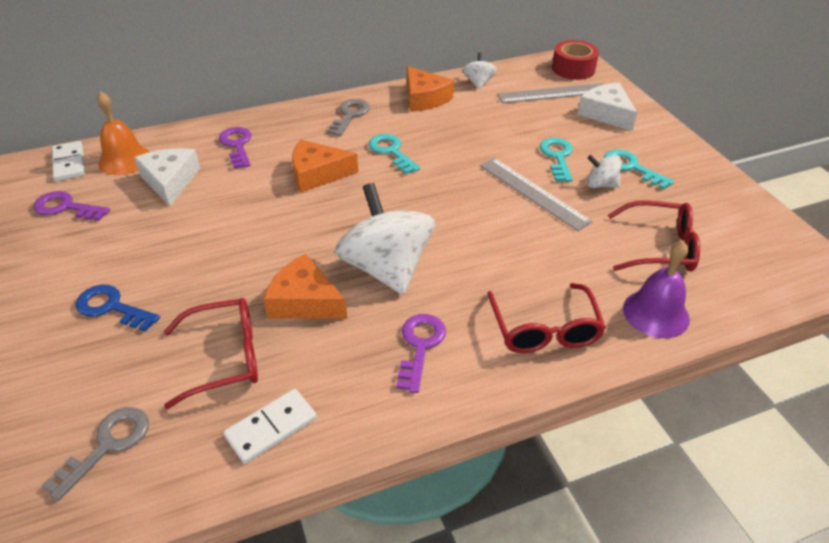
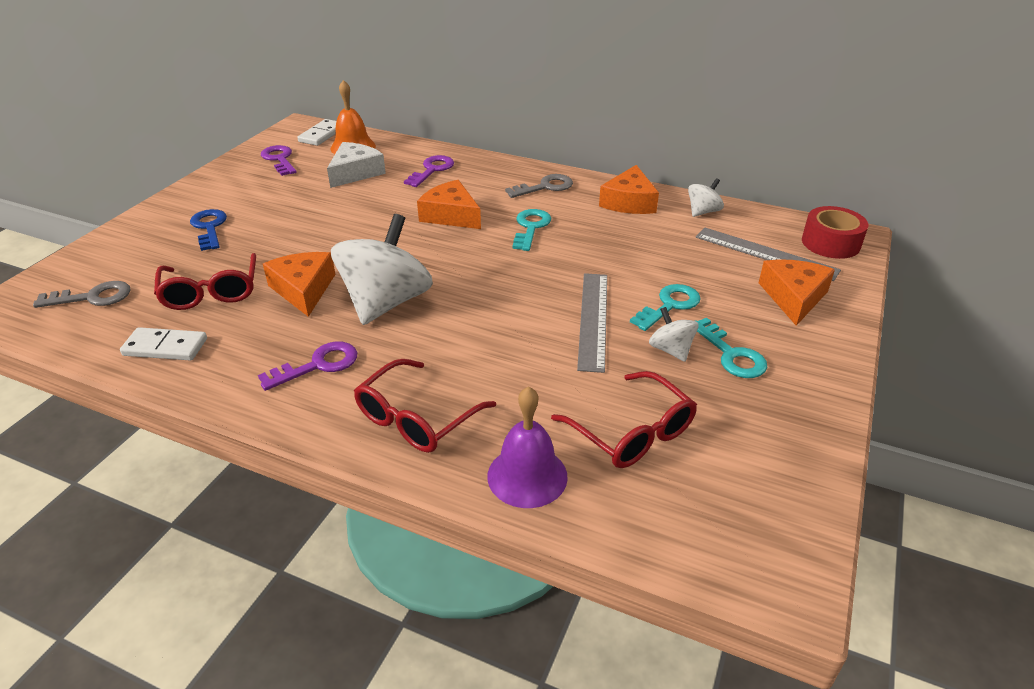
camera: 45 degrees right, 5 degrees down
(225, 357) = (211, 292): red glasses -> red glasses turned 45 degrees clockwise
(606, 113) = (793, 297): white cheese -> orange cheese
(631, 167) = (731, 354): turquoise key -> turquoise key turned 150 degrees clockwise

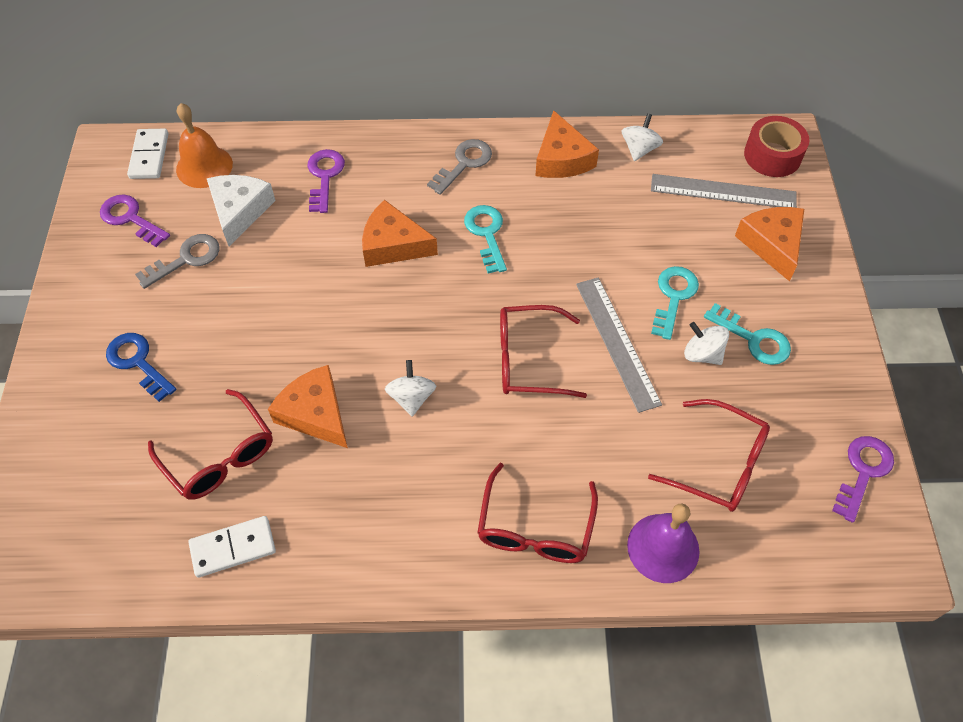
camera: 25 degrees left, 20 degrees up
(92, 297) = (93, 516): grey key -> grey key (186, 259)
(318, 365) = (403, 505): purple key -> purple key (863, 472)
(386, 302) = (411, 397): white spinning top -> white spinning top, size x0.47
(503, 308) = (528, 360): none -> red glasses

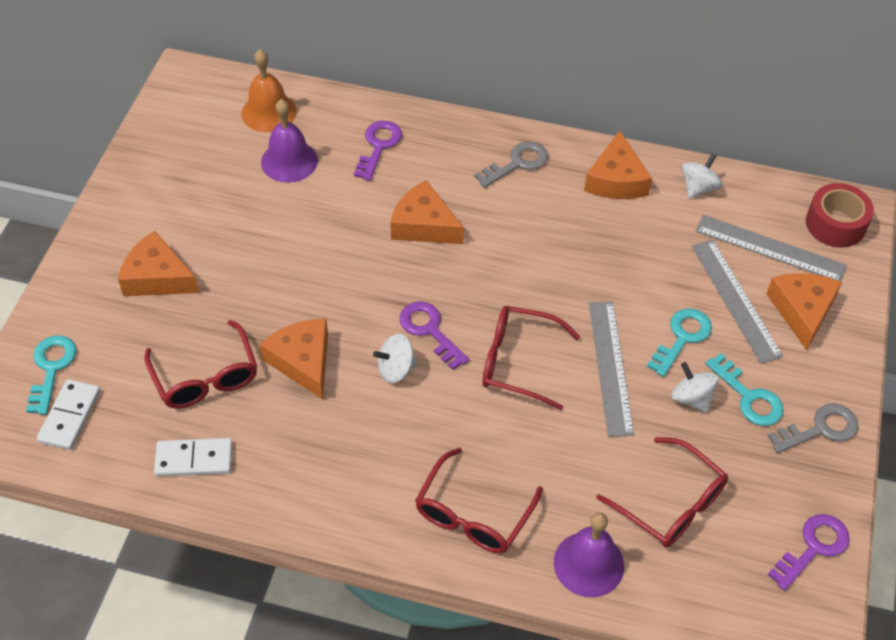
camera: 15 degrees right, 5 degrees down
(130, 218) = (187, 146): purple key -> purple key (429, 331)
(138, 362) = (157, 277): blue key -> orange cheese
(149, 156) = (221, 91): white domino -> white domino (70, 416)
(186, 259) = (227, 194): grey key -> grey key (820, 429)
(240, 211) = (289, 161): white cheese -> purple bell
(411, 397) = (396, 369): white spinning top -> white spinning top turned 120 degrees counterclockwise
(486, 234) = (517, 235): turquoise key -> turquoise key (51, 368)
(709, 248) = (735, 300): none -> grey ruler

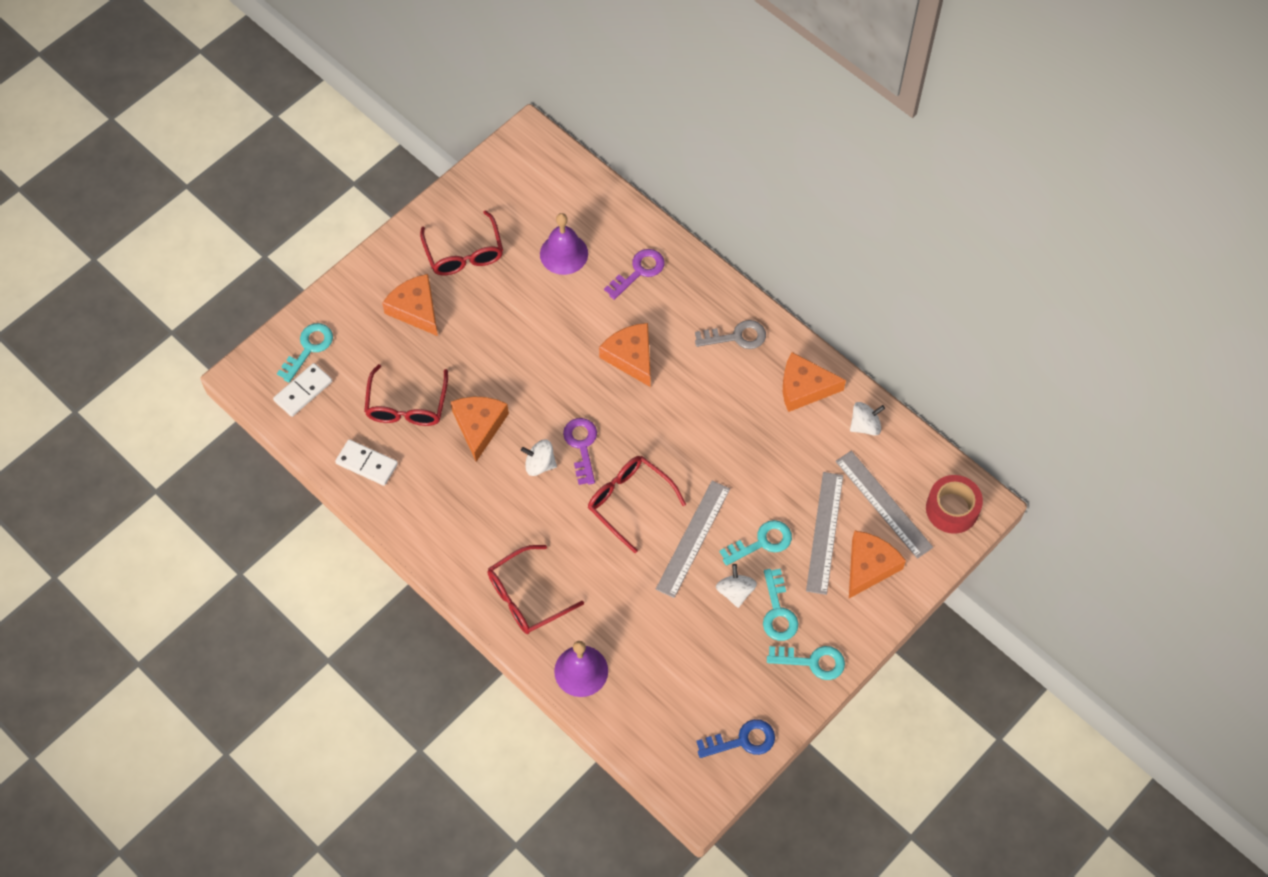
camera: 30 degrees right, 10 degrees up
(269, 112) = (573, 201): orange bell -> none
(616, 180) = (804, 387): orange cheese -> orange cheese turned 60 degrees clockwise
(671, 504) = (666, 659): red glasses -> red glasses (464, 253)
(813, 547) = (742, 740): purple key -> blue key
(820, 429) = (812, 662): grey key -> turquoise key

